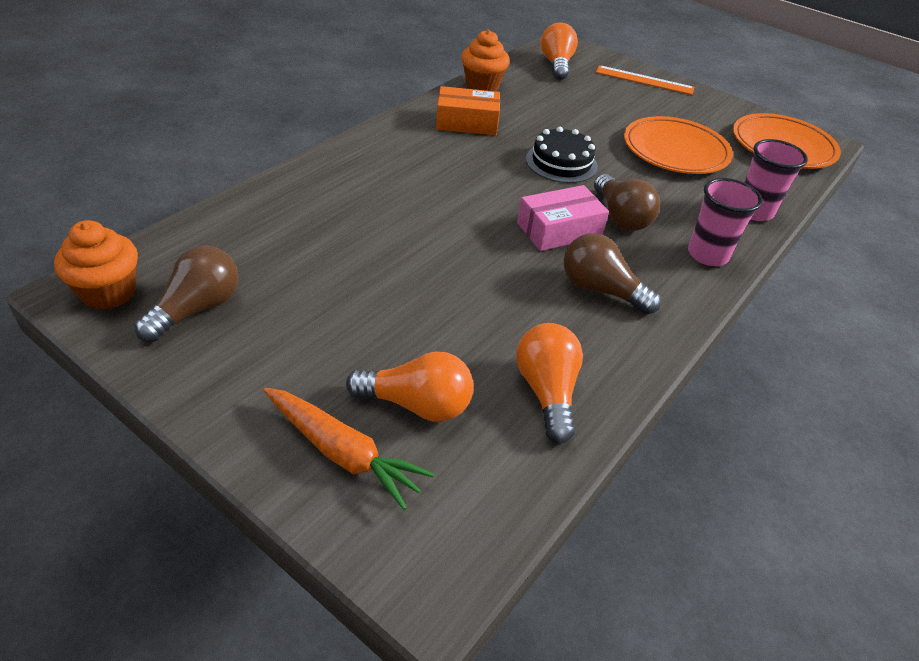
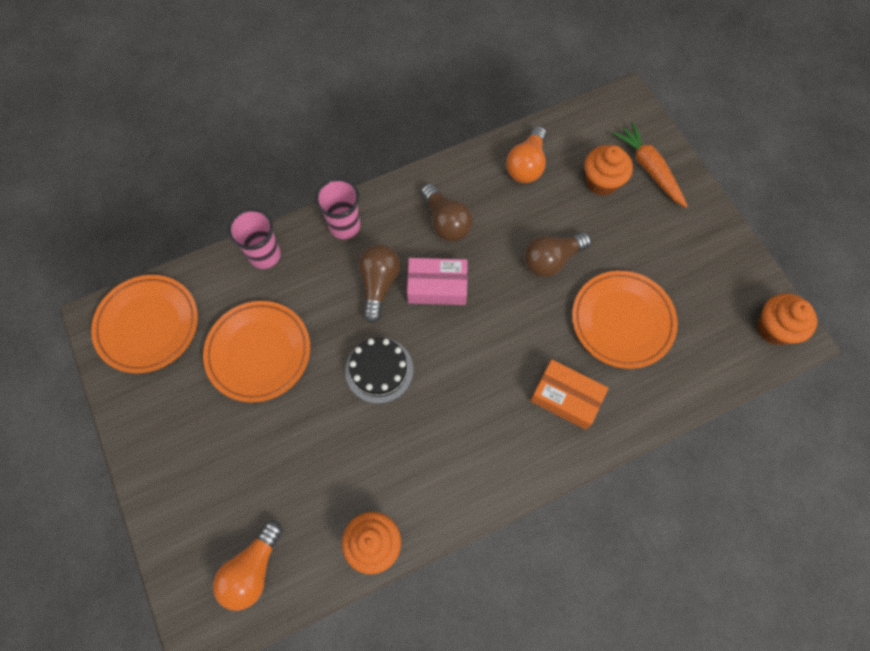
camera: 150 degrees left, 25 degrees up
(197, 309) = (717, 294): brown light bulb -> brown light bulb (551, 260)
(325, 252) = (622, 321): none -> orange plate
(417, 404) = (601, 182): orange light bulb -> orange cupcake
(467, 122) = (432, 467): orange box -> orange box (566, 397)
(644, 80) = (174, 496): orange ruler -> none

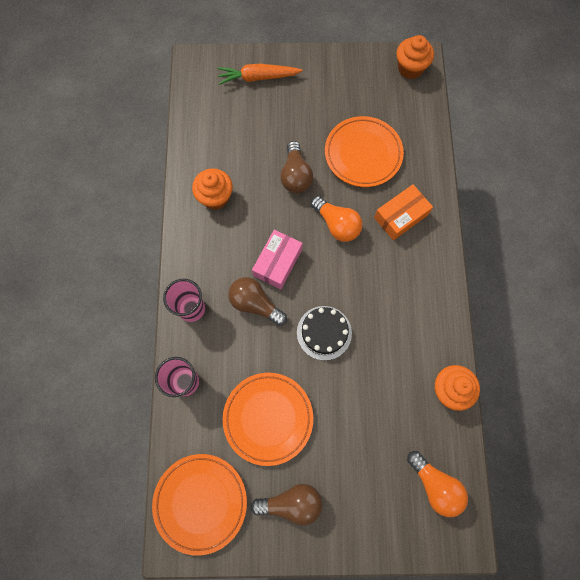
camera: 65 degrees left, 5 degrees up
(446, 222) = (228, 232): brown light bulb -> brown light bulb (291, 502)
(526, 165) = (210, 155): orange light bulb -> orange light bulb (337, 224)
(601, 182) = (251, 113): orange cupcake -> orange cupcake (215, 197)

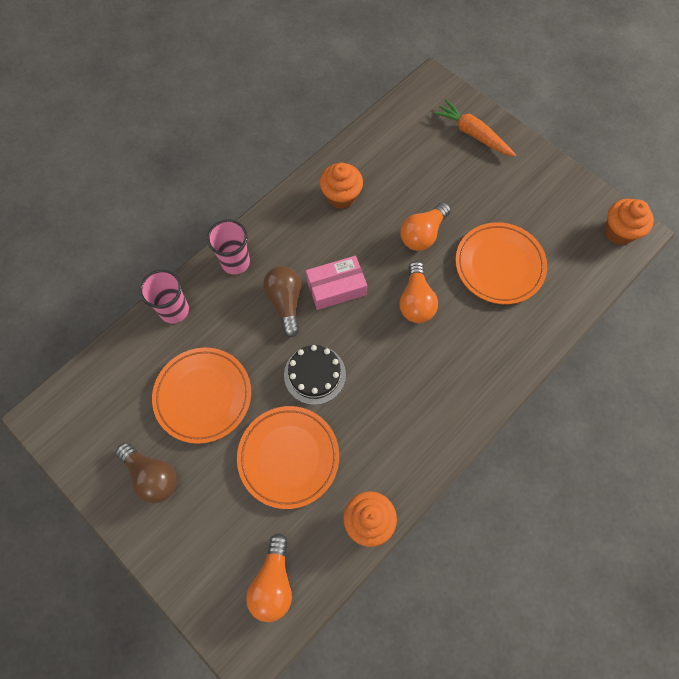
camera: 45 degrees right, 5 degrees down
(200, 502) = (92, 407): orange plate -> orange plate (288, 457)
(295, 176) = (423, 234): brown light bulb -> orange light bulb
(401, 216) = (478, 343): orange box -> none

